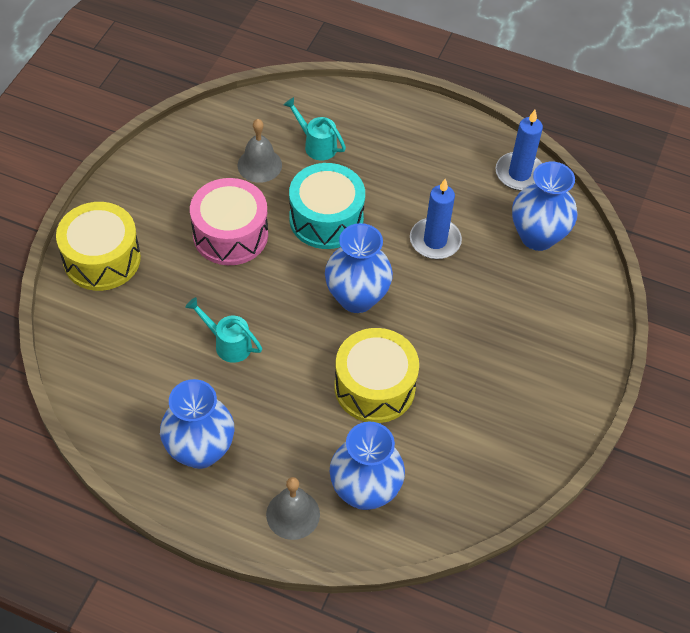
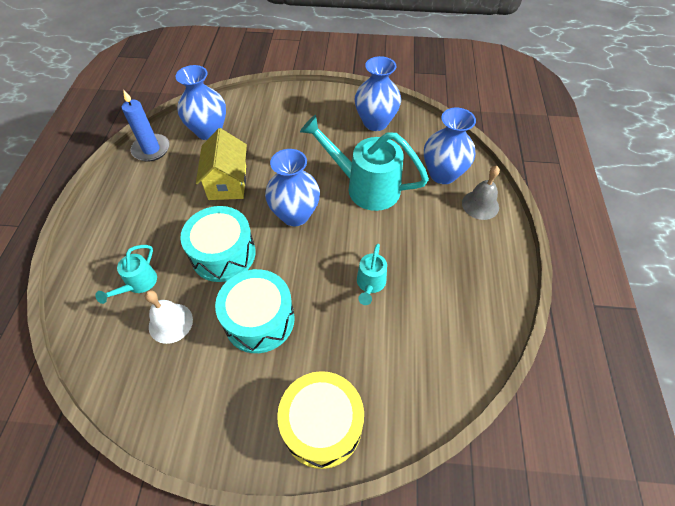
camera: 105 degrees left, 0 degrees up
(200, 450) = (467, 272): blue vase -> blue vase (375, 122)
(230, 234) = (259, 320): pink drum -> turquoise drum
(259, 165) = (170, 323): grey bell -> white bell
(374, 387) = (365, 187): yellow drum -> turquoise watering can
(435, 241) = (227, 182): blue candle -> yellow house

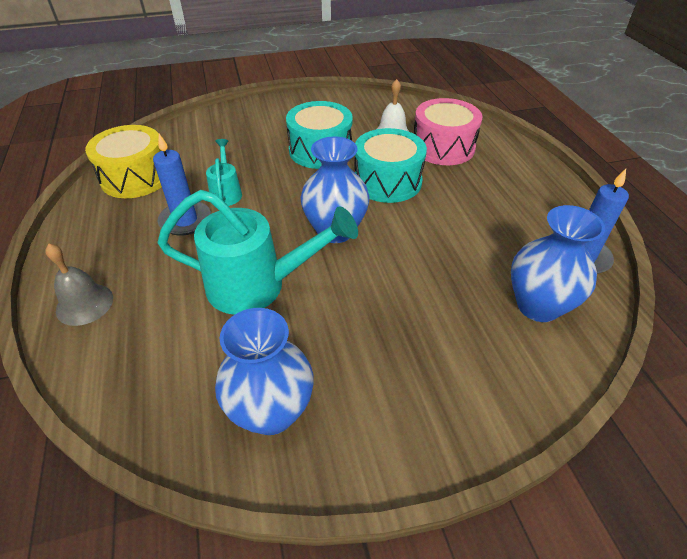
camera: 160 degrees right, 10 degrees down
(138, 284) = (443, 147): turquoise watering can -> pink drum
(227, 182) = (443, 244): yellow house -> none
(322, 425) = (243, 117): yellow drum -> yellow drum (136, 177)
(410, 260) = (185, 220): none -> blue candle
(443, 174) = (138, 337): blue vase -> none

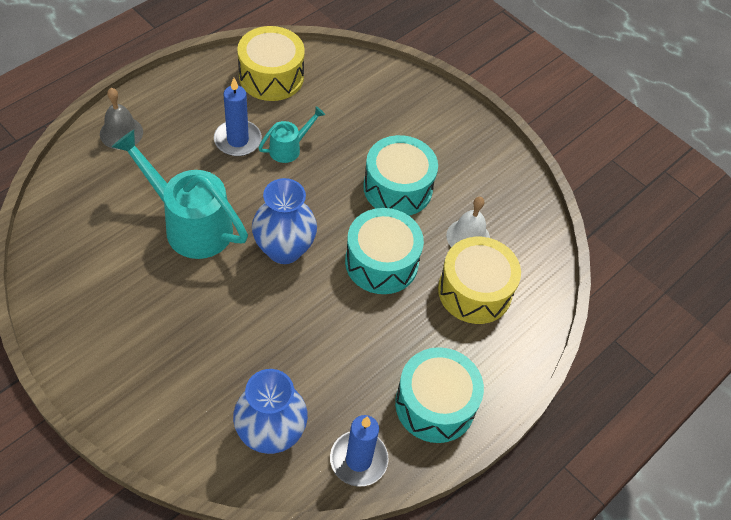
camera: 55 degrees right, 10 degrees up
(257, 286) = (191, 225): turquoise watering can -> turquoise watering can turned 150 degrees clockwise
(271, 412) = (83, 287): blue vase -> none
(443, 147) = (474, 291): pink drum -> yellow drum
(539, 198) = (435, 404): none -> turquoise drum

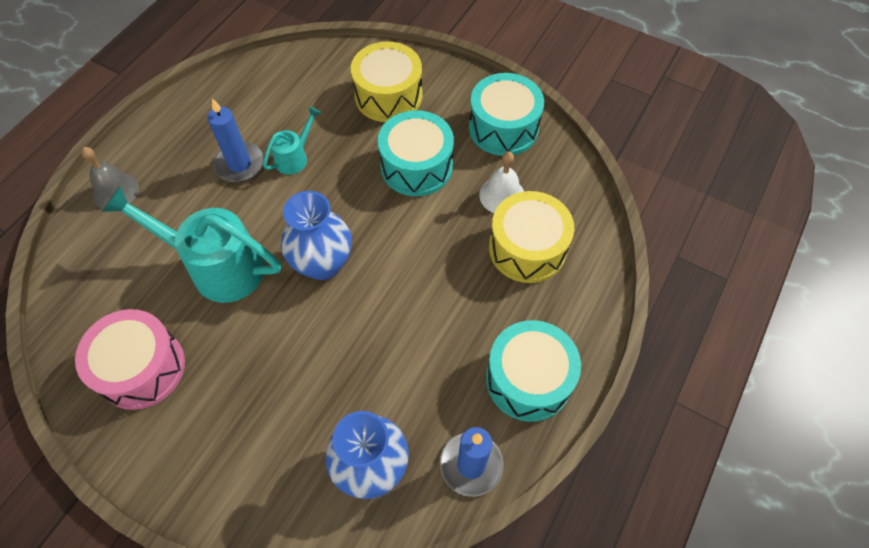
camera: 10 degrees left, 5 degrees up
(100, 291) = (142, 368): none -> pink drum
(271, 76) = (254, 90): yellow drum -> yellow drum (388, 96)
(381, 262) = (425, 247): turquoise drum -> turquoise drum (503, 128)

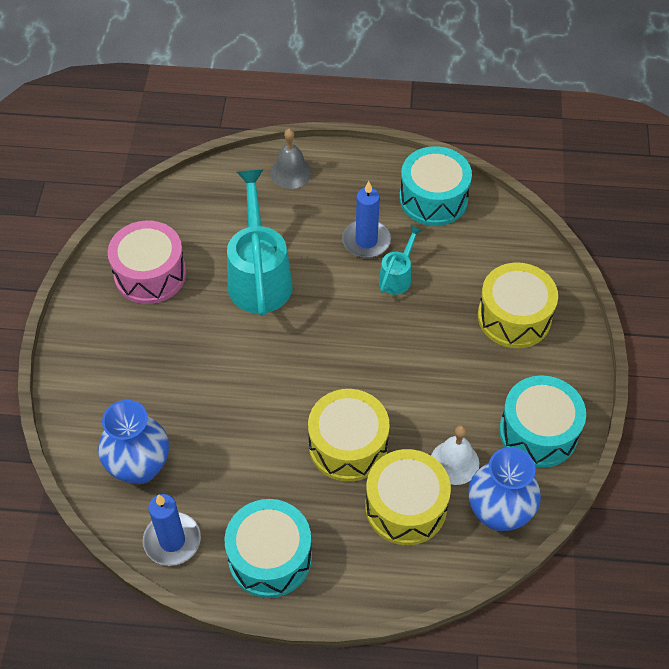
camera: 65 degrees right, 5 degrees down
(294, 157) = (397, 277): turquoise watering can -> turquoise watering can turned 75 degrees counterclockwise
(323, 263) = (301, 349): blue vase -> blue vase (498, 513)
(416, 166) = (445, 376): turquoise drum -> turquoise drum (433, 198)
(445, 267) = (348, 445): none -> yellow drum

